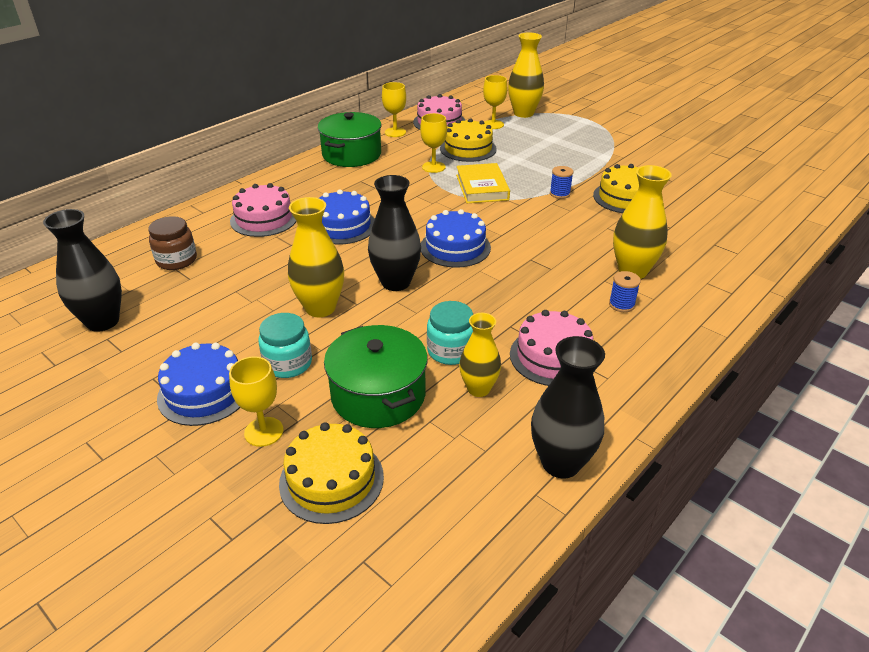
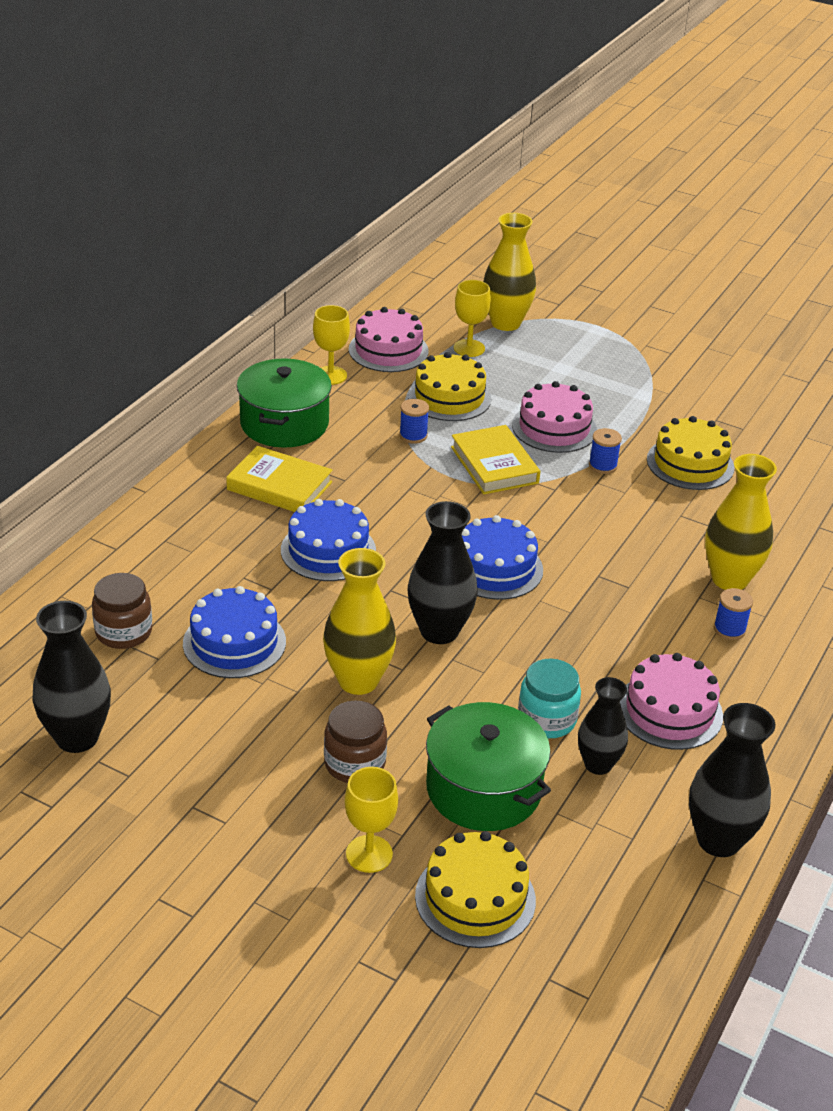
camera: 15 degrees left, 0 degrees up
(204, 392) = (269, 815): blue cake -> blue cake (234, 642)
(264, 219) = (211, 550): pink cake -> pink cake (554, 427)
(288, 363) = (354, 763): turquoise jar -> brown jar
(329, 187) = (279, 486): none -> yellow book
(433, 167) = (413, 435): yellow goblet -> blue spool
(478, 389) = (598, 764): yellow vase -> black vase

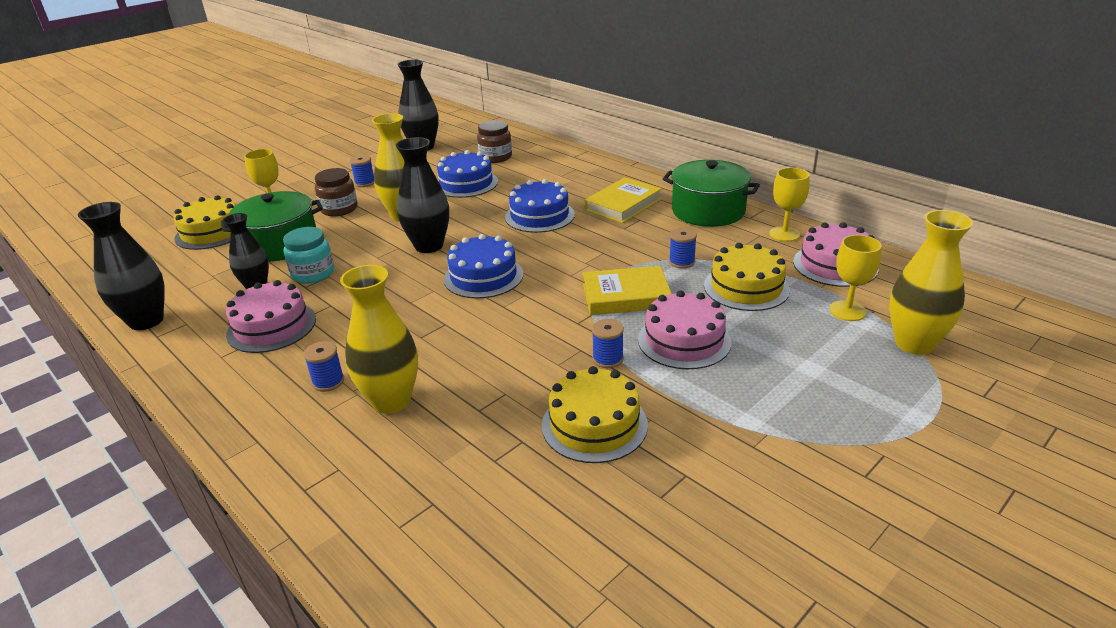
camera: 110 degrees right, 5 degrees down
(249, 766) = (365, 183): none -> blue spool

